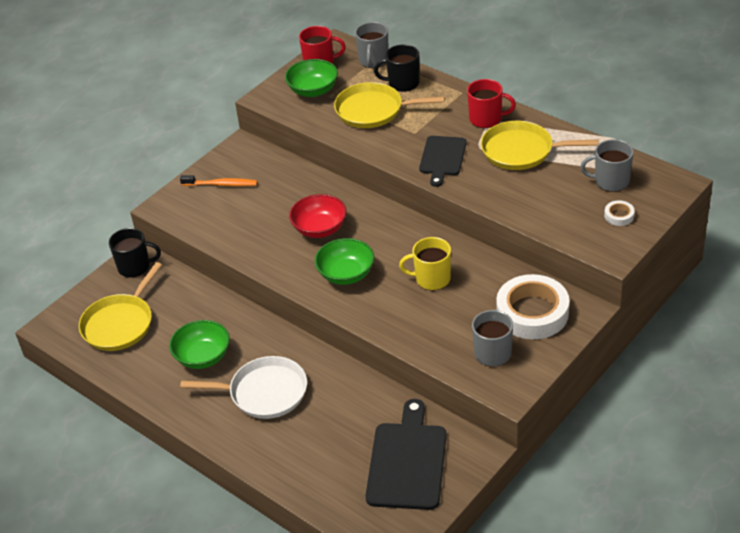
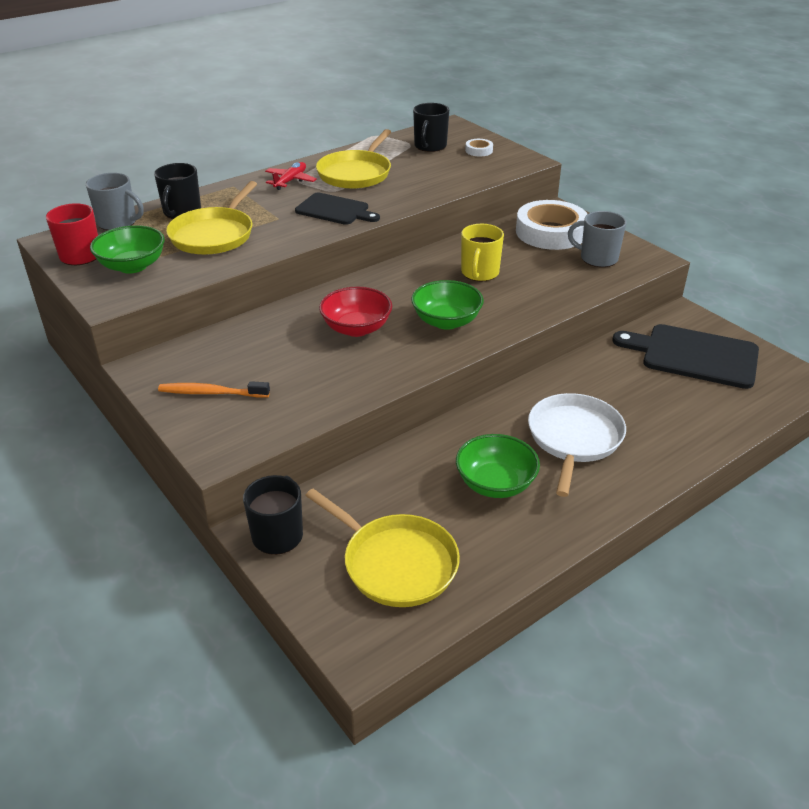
camera: 80 degrees left, 5 degrees down
(221, 184) = (211, 393): orange toothbrush -> orange toothbrush turned 105 degrees counterclockwise
(486, 119) = (290, 181): red mug -> red plane
(610, 181) = (430, 146): grey mug -> black mug

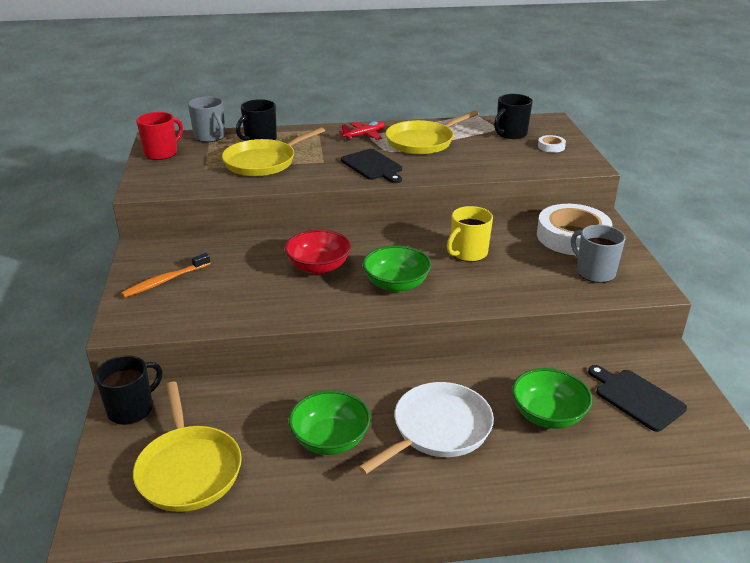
camera: 30 degrees right, 5 degrees down
(132, 266) = (184, 169): green bowl -> green bowl (548, 415)
(211, 393) = (165, 281): orange toothbrush -> orange toothbrush turned 75 degrees counterclockwise
(694, 355) = (636, 398): black cutting board -> black cutting board, size x0.65

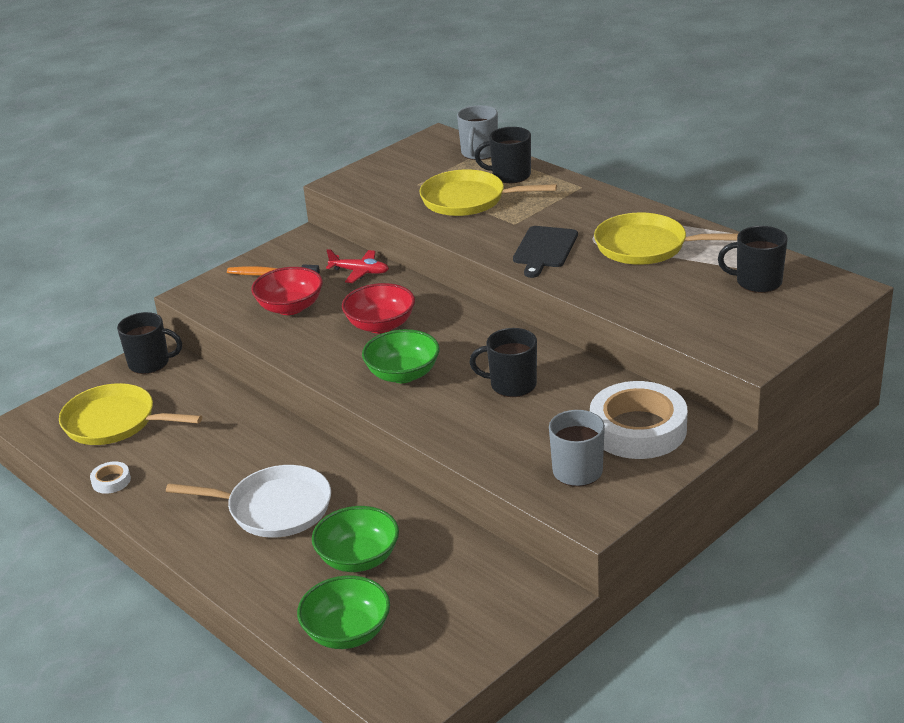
camera: 55 degrees right, 0 degrees up
(162, 153) = (414, 153): red mug -> none
(189, 469) = (114, 422): yellow pan -> yellow pan turned 75 degrees clockwise
(228, 291) = (290, 307): none -> red bowl
(330, 439) = (207, 464): green bowl -> green bowl (347, 632)
(364, 135) = (607, 213): red plane -> red plane (359, 272)
(468, 253) = (511, 385): yellow mug -> black mug
(551, 147) = (764, 318): white tape -> white tape (111, 481)
(636, 398) = (445, 601): black cutting board -> none

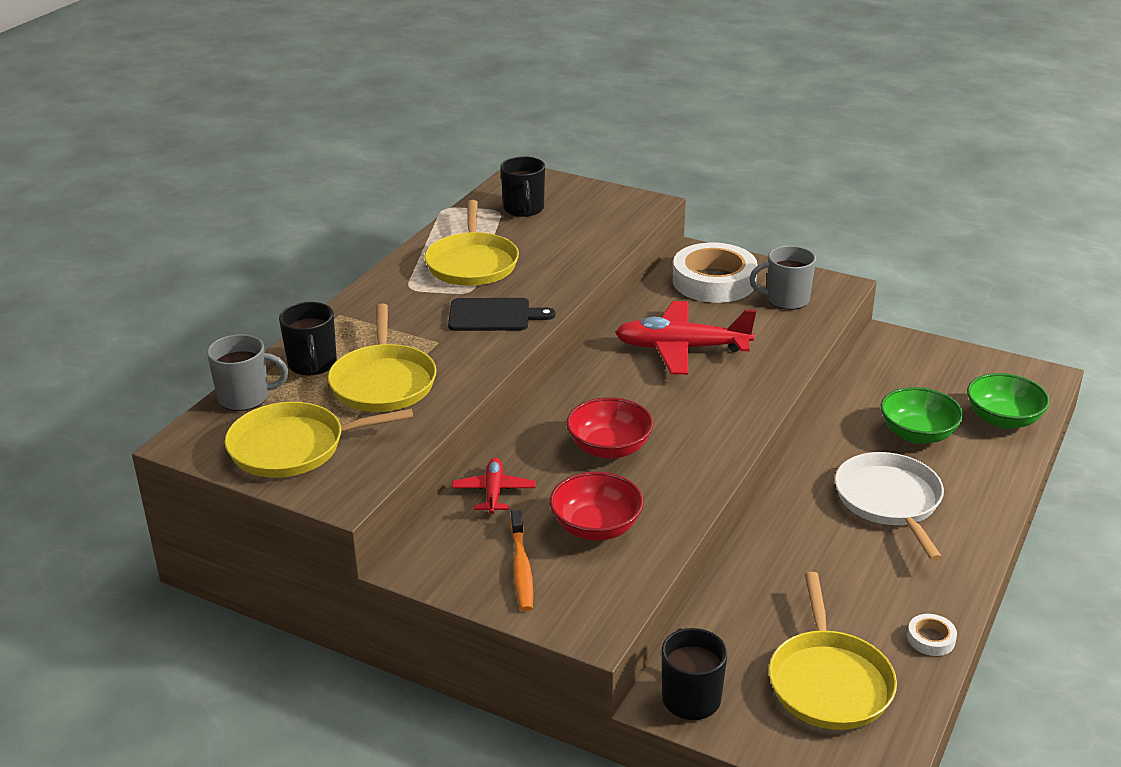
camera: 110 degrees left, 0 degrees up
(403, 374) = (696, 413): green bowl -> none
(406, 168) = (293, 447): none -> yellow pan
(511, 385) = (681, 348): black mug -> red plane

